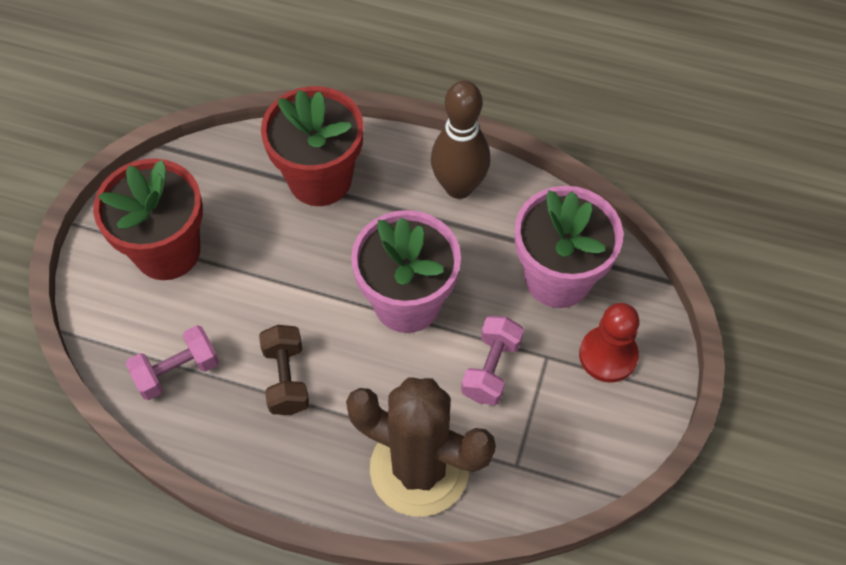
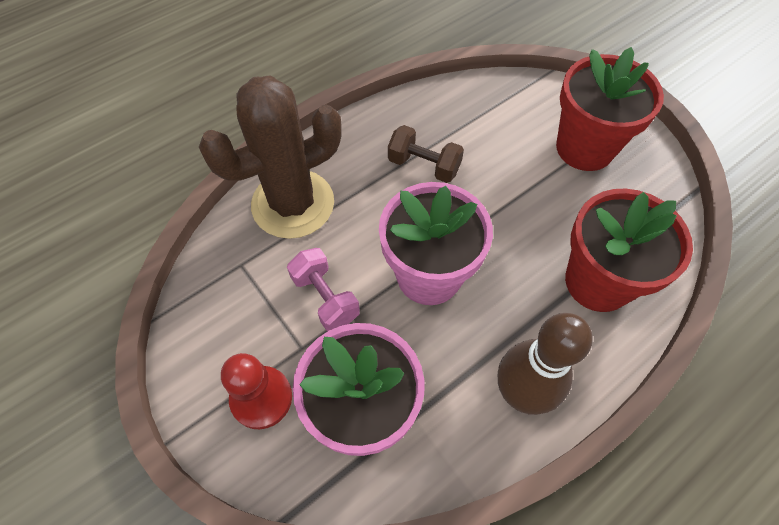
camera: 125 degrees right, 0 degrees up
(177, 371) = (476, 111): pink dumbbell -> none

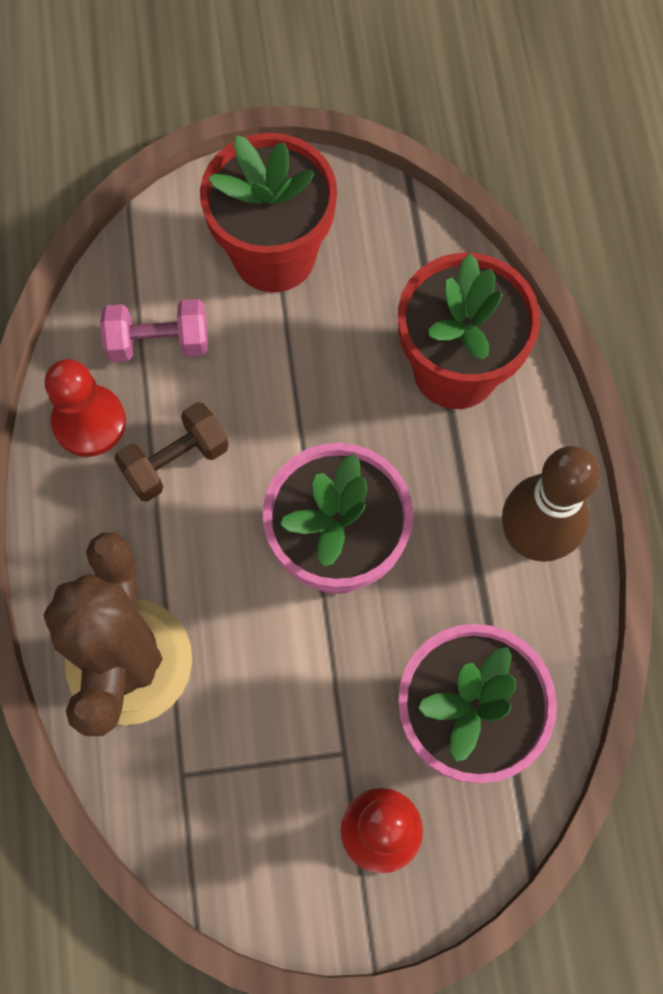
camera: 60 degrees left, 10 degrees up
(325, 298) = (294, 690): pink dumbbell -> pink dumbbell (159, 342)
(417, 116) = (89, 422): none -> red pawn

